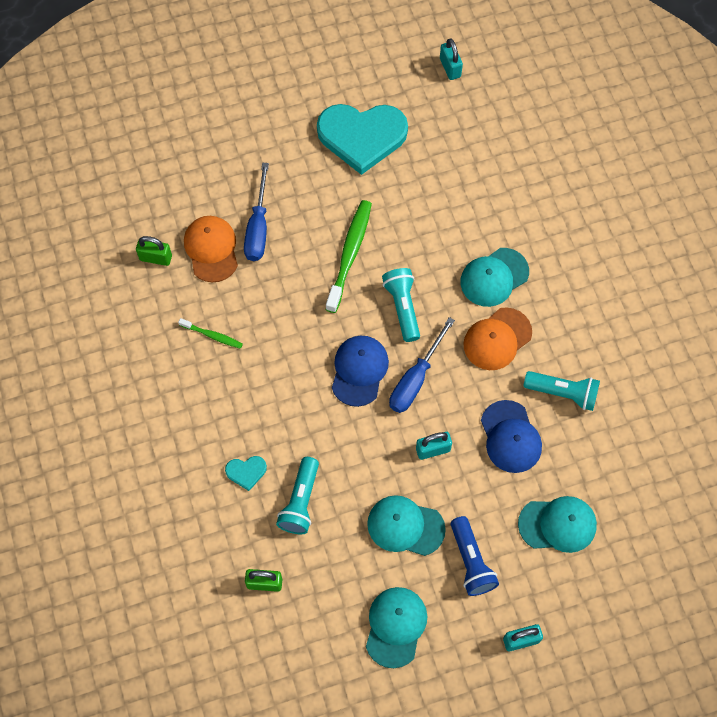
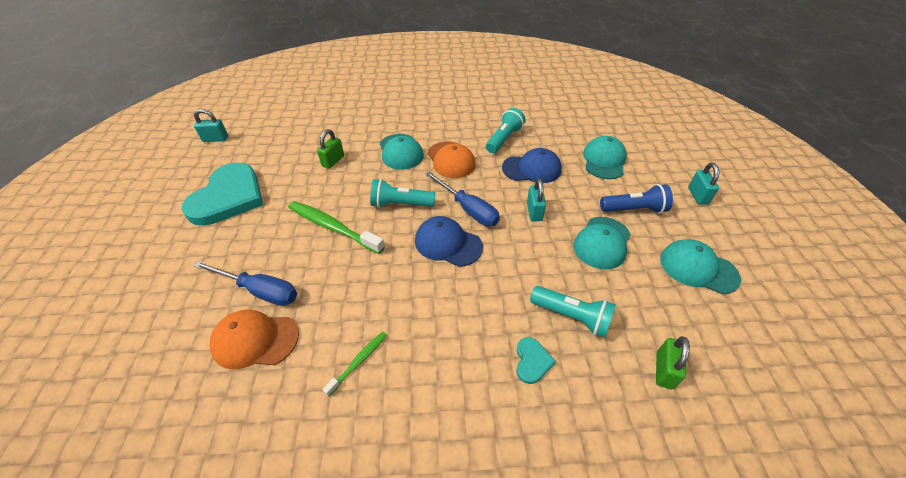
camera: 75 degrees left, 20 degrees down
(156, 258) = (225, 406): green padlock -> green padlock (333, 161)

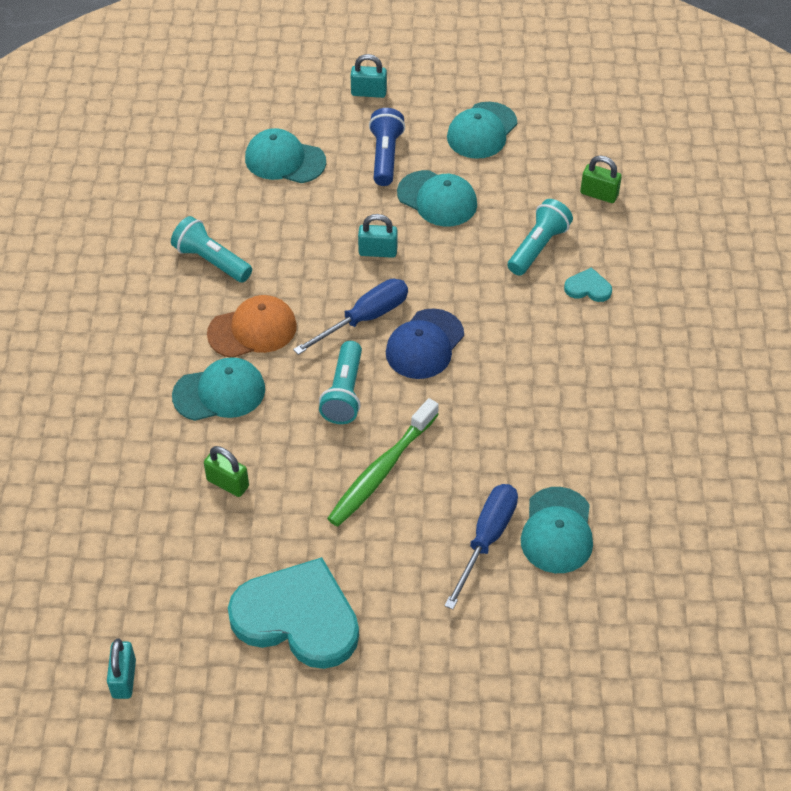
camera: 85 degrees left, 5 degrees up
(255, 340) = (557, 531): orange cap -> turquoise cap
(358, 362) = (586, 430): green toothbrush -> none
(532, 169) = (290, 239): blue cap -> none

